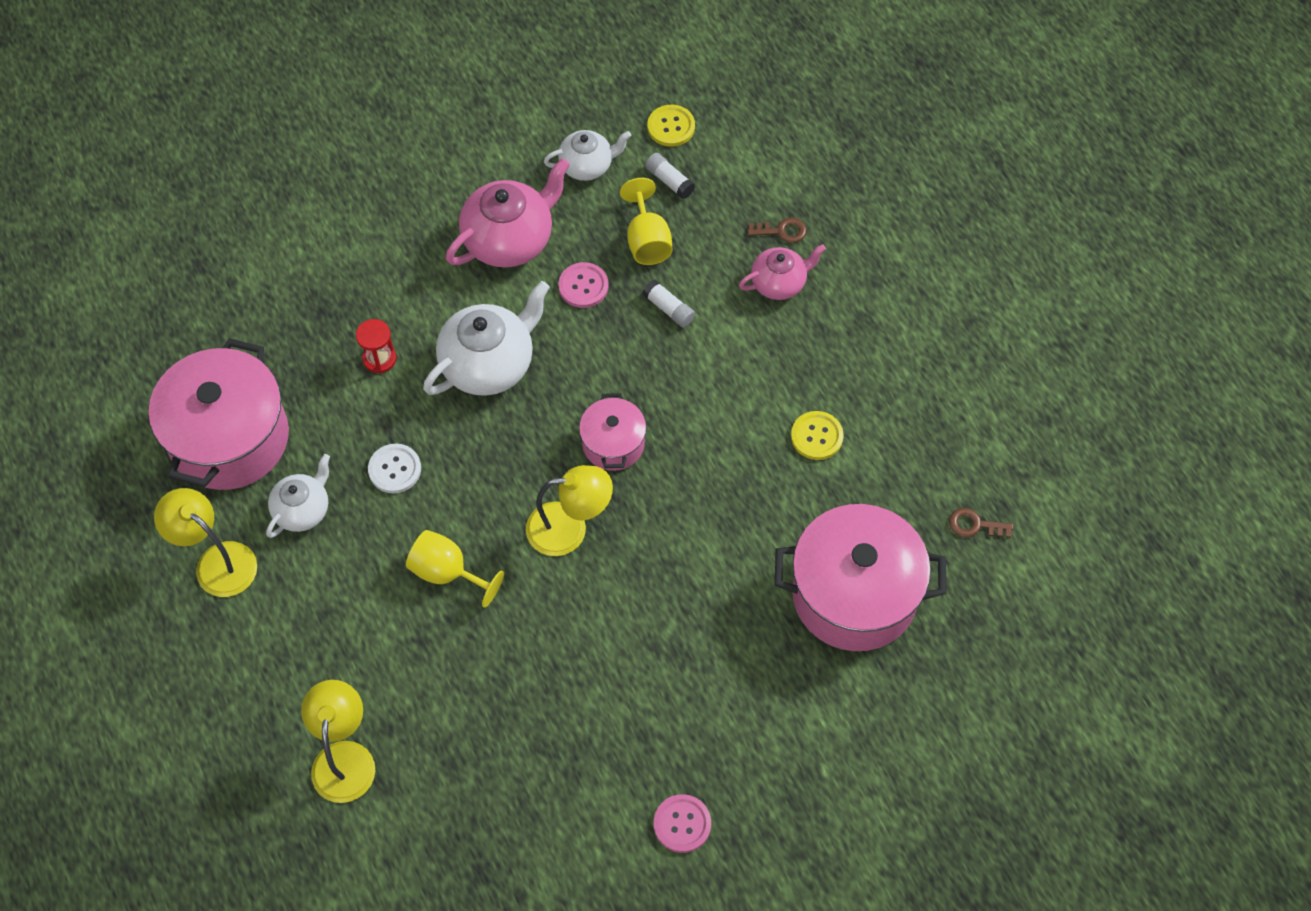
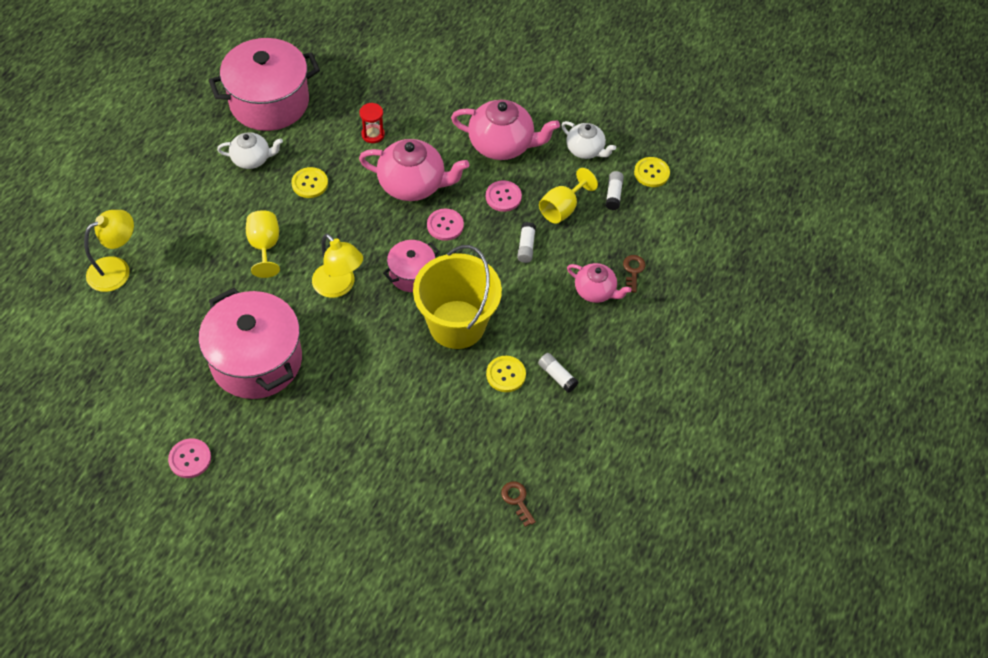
camera: 50 degrees right, 5 degrees down
(217, 561) = (192, 142): yellow lamp -> none
(395, 469) = (310, 183): white button -> yellow button
(489, 364) = (413, 184): white teapot -> pink teapot
(574, 368) = (445, 225): none -> pink button
(716, 442) = (457, 324): none -> yellow bucket
(782, 231) = (633, 271): brown key -> brown key turned 135 degrees counterclockwise
(854, 594) = (412, 460): pink pot -> pink pot (256, 360)
(855, 389) = (557, 376): none -> white glue stick

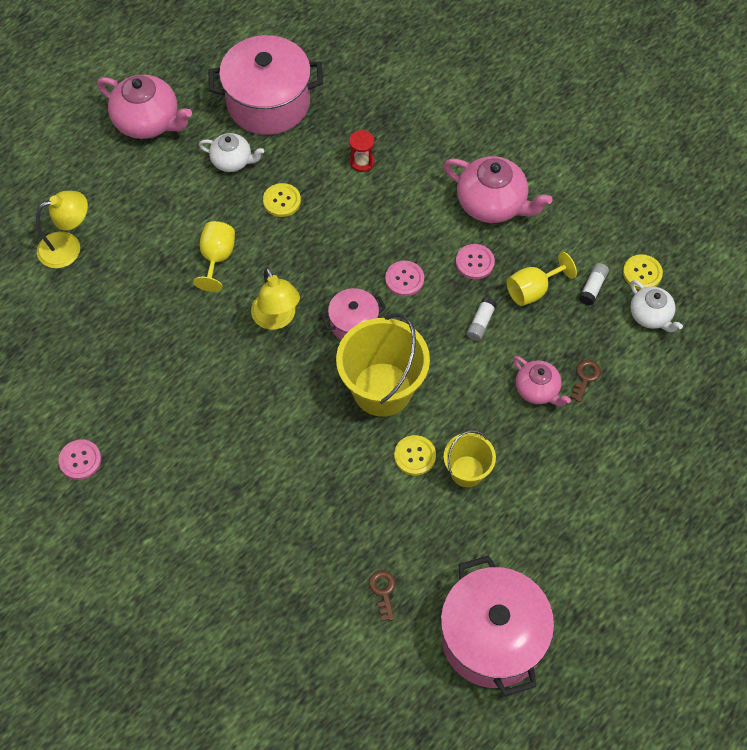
camera: 20 degrees right, 5 degrees up
(256, 360) = (173, 376): pink pot -> pink pot (492, 638)
(413, 184) = (386, 227): pink teapot -> pink teapot (148, 122)
(557, 376) = (467, 471): white glue stick -> yellow bucket
(585, 150) = (579, 230): white teapot -> white teapot (650, 316)

